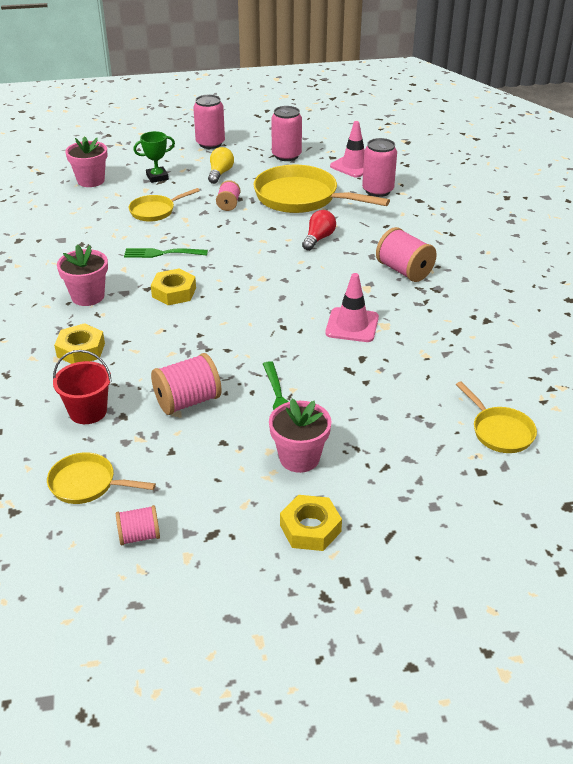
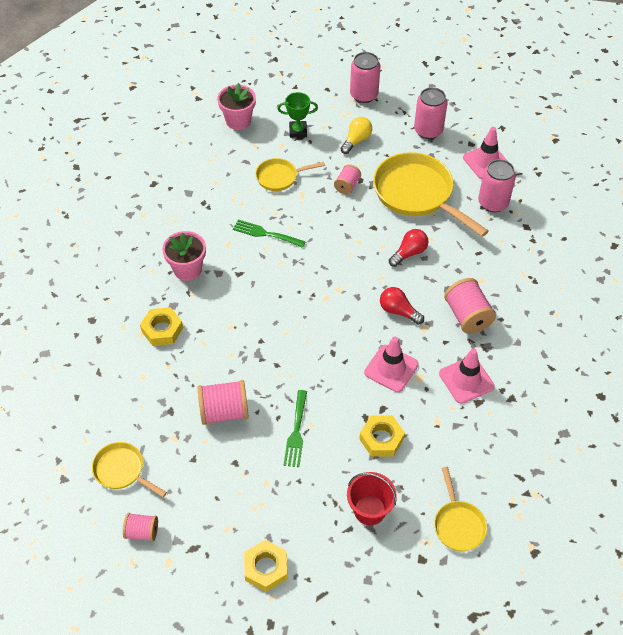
camera: 20 degrees right, 15 degrees up
(88, 411) = (146, 398): red bucket -> red bucket (369, 510)
(174, 292) = (258, 285): yellow nut -> yellow nut (381, 439)
(299, 458) = (286, 498): pink flower pot -> none
(333, 281) = (398, 311): none -> red light bulb
(433, 317) = (466, 380): none -> pink traffic cone

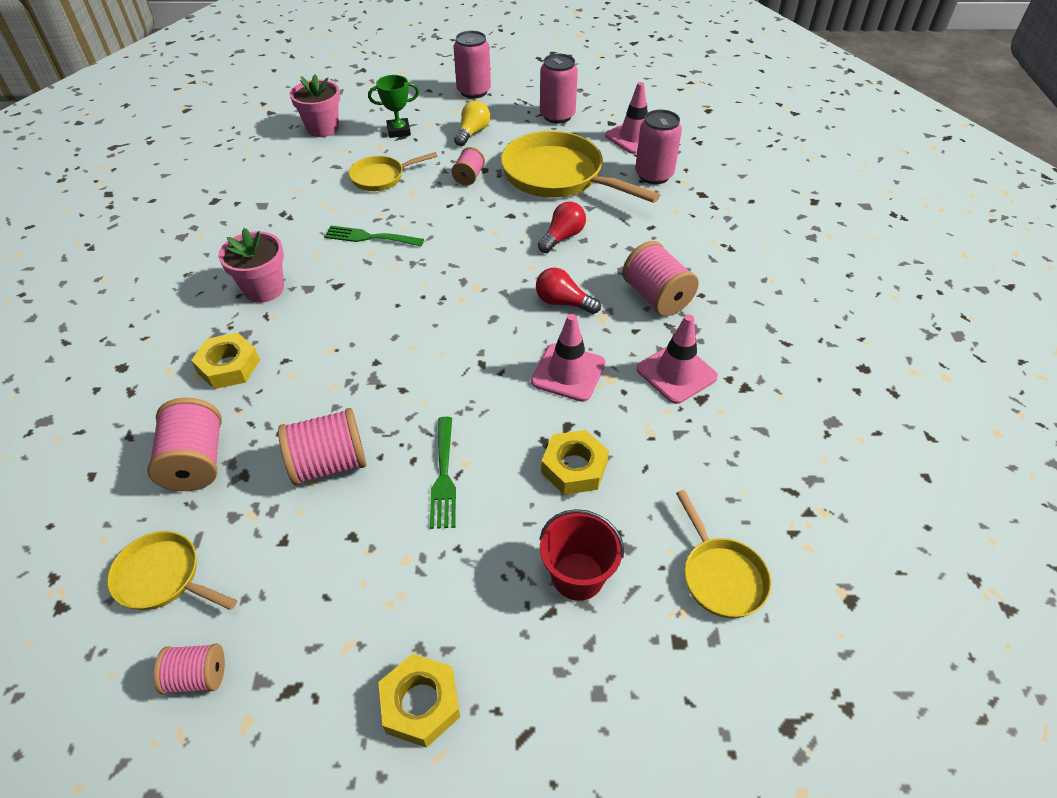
camera: 10 degrees left, 5 degrees down
(141, 397) = (196, 462): none -> pink spool

